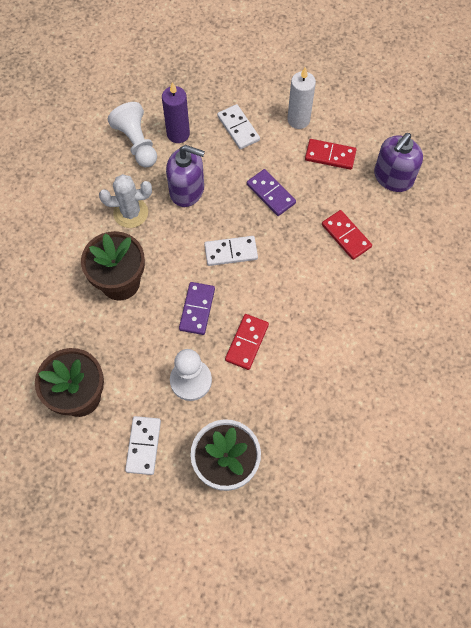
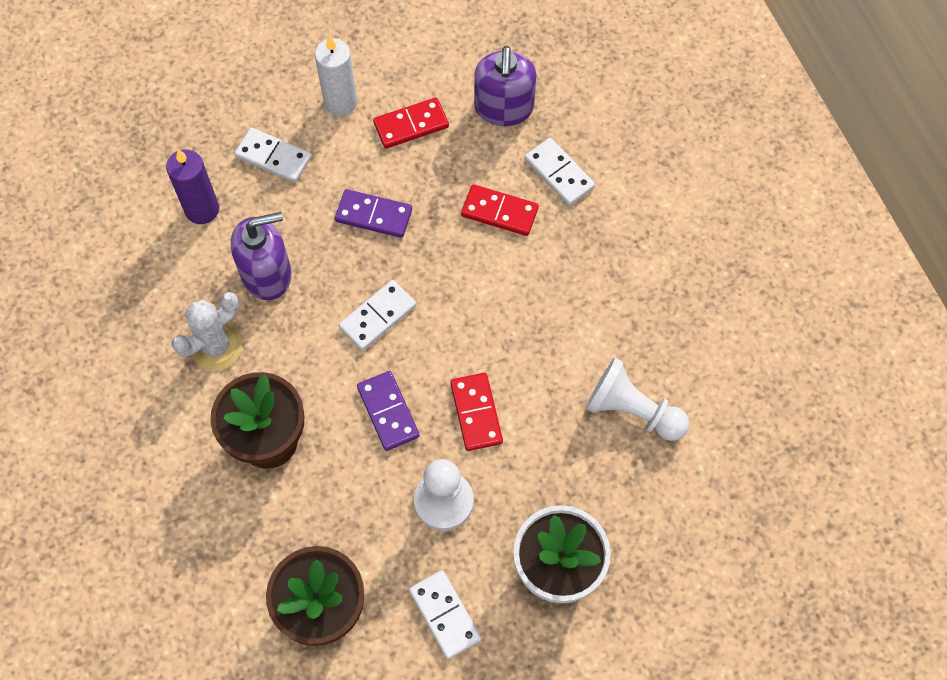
camera: 35 degrees left, 0 degrees up
(136, 143) = (156, 253): white pawn -> white pawn (632, 411)
(399, 235) = (559, 173): none -> white domino

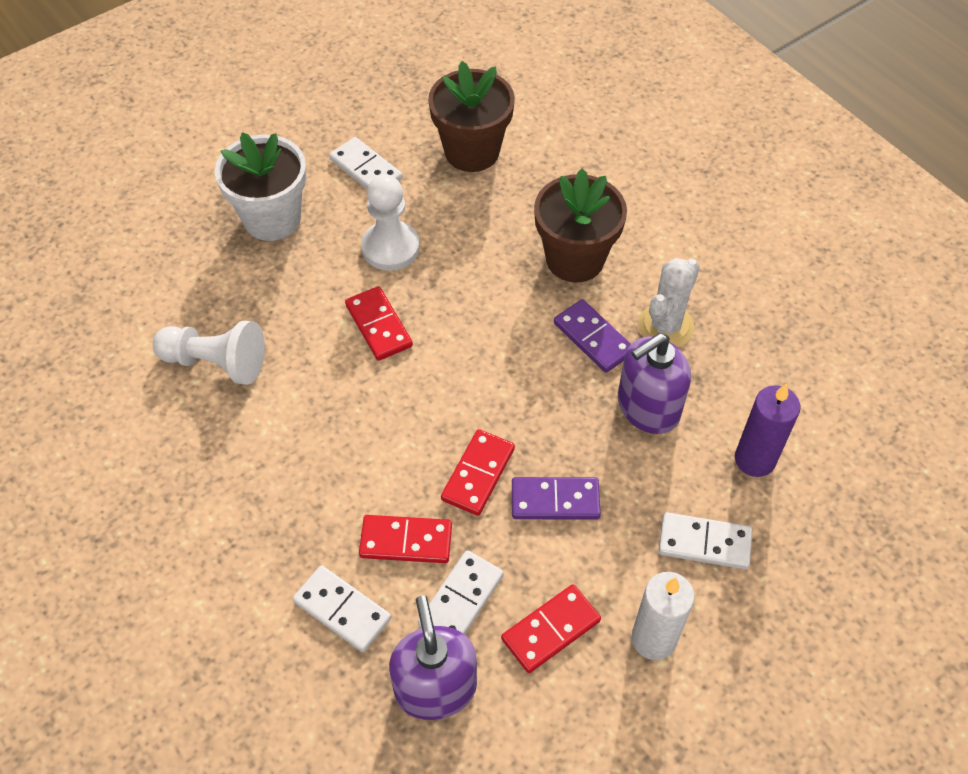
camera: 165 degrees right, 10 degrees down
(378, 317) = (510, 392): white domino -> white domino (461, 599)
(388, 412) = (468, 307): purple domino -> purple domino (593, 338)
(427, 251) = (478, 474): none -> red domino

